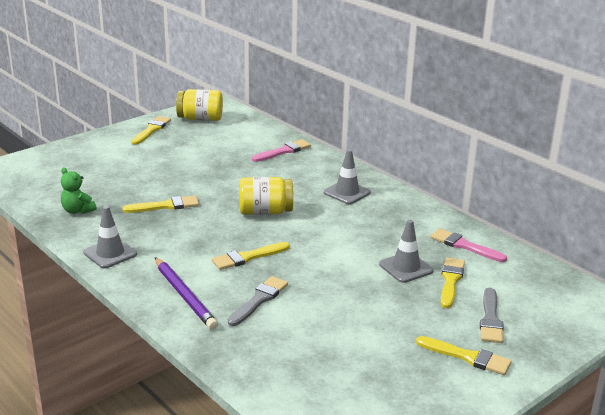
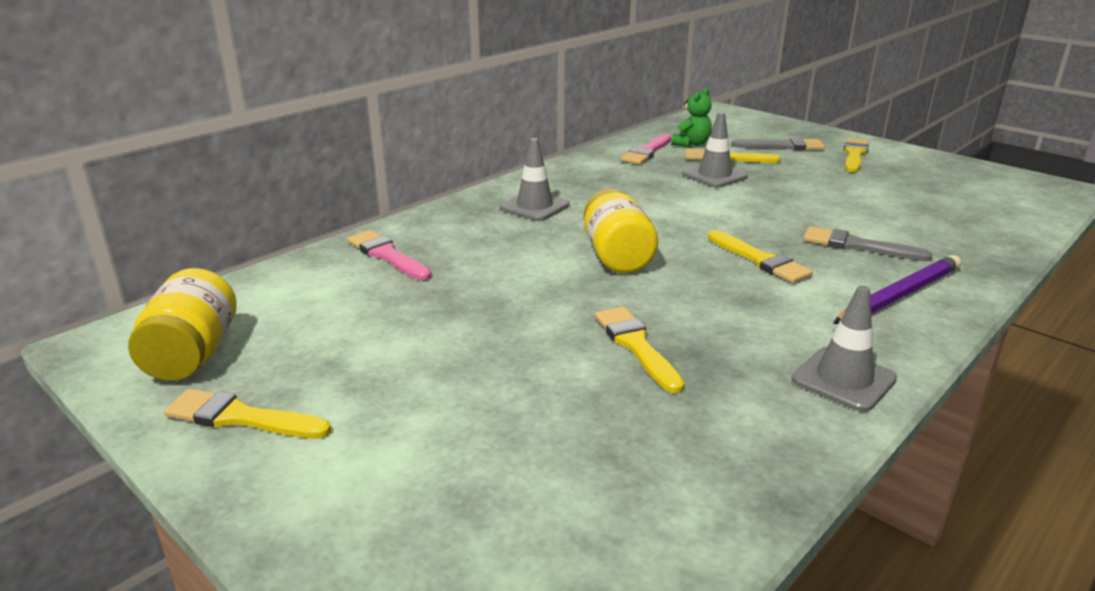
camera: 95 degrees left, 0 degrees up
(77, 211) = (707, 456): green teddy bear -> green teddy bear (691, 144)

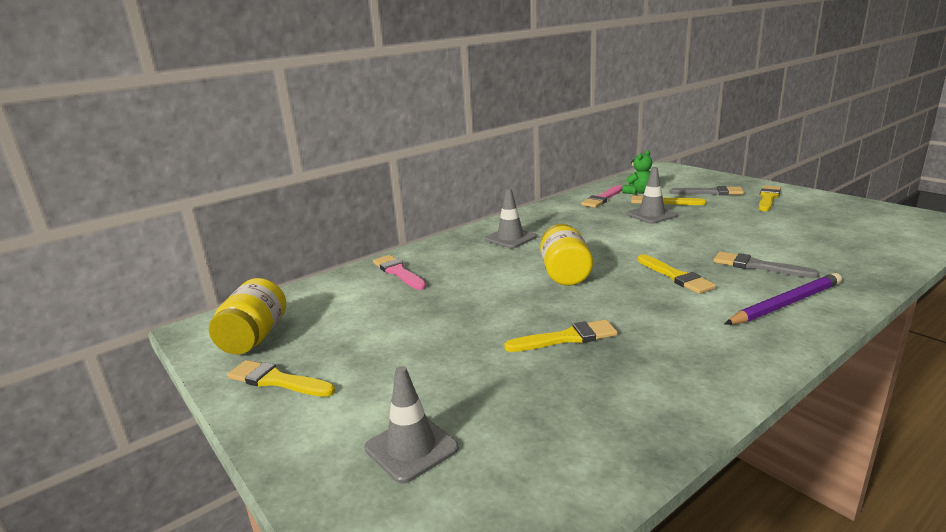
camera: 10 degrees right, 5 degrees down
(636, 346) = (566, 338): yellow brush -> yellow brush turned 90 degrees clockwise
(843, 379) = (727, 367): grey traffic cone -> grey traffic cone (411, 448)

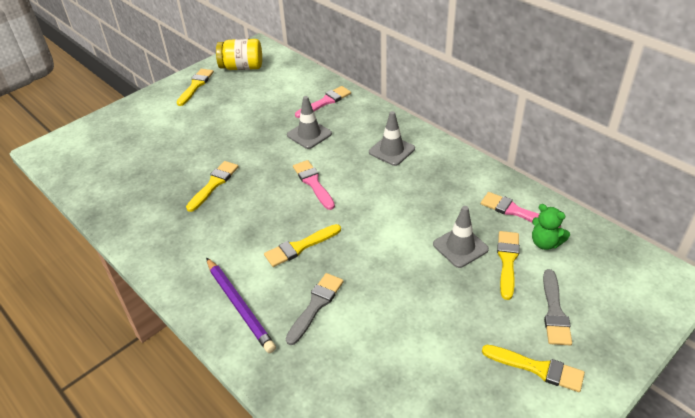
camera: 85 degrees right, 20 degrees up
(411, 448) = (128, 136): grey traffic cone -> grey traffic cone (309, 134)
(565, 274) = (313, 183): yellow jar -> pink brush
(566, 338) = (214, 184): yellow brush -> yellow brush turned 135 degrees counterclockwise

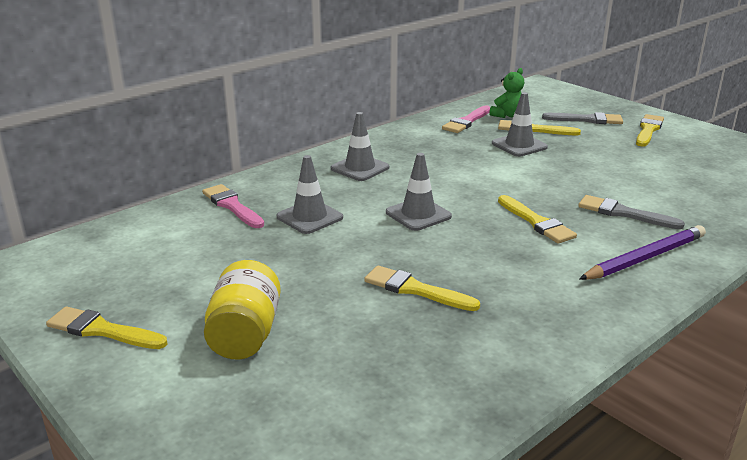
camera: 90 degrees left, 15 degrees down
(242, 67) = (71, 280): yellow jar -> yellow jar (245, 334)
(313, 183) = (418, 214): pink brush -> grey traffic cone

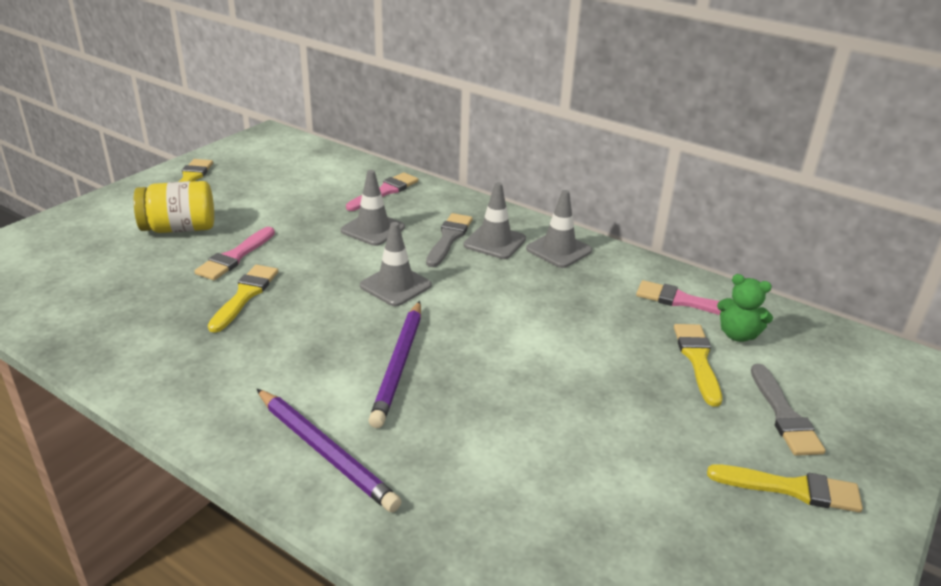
camera: 75 degrees right, 5 degrees up
(333, 295) = (235, 257): none -> pink brush
(519, 145) = (628, 348): grey traffic cone -> grey traffic cone (559, 250)
(537, 222) = (399, 365): yellow brush -> purple pencil
(623, 213) = (445, 439): grey brush -> grey brush (449, 238)

